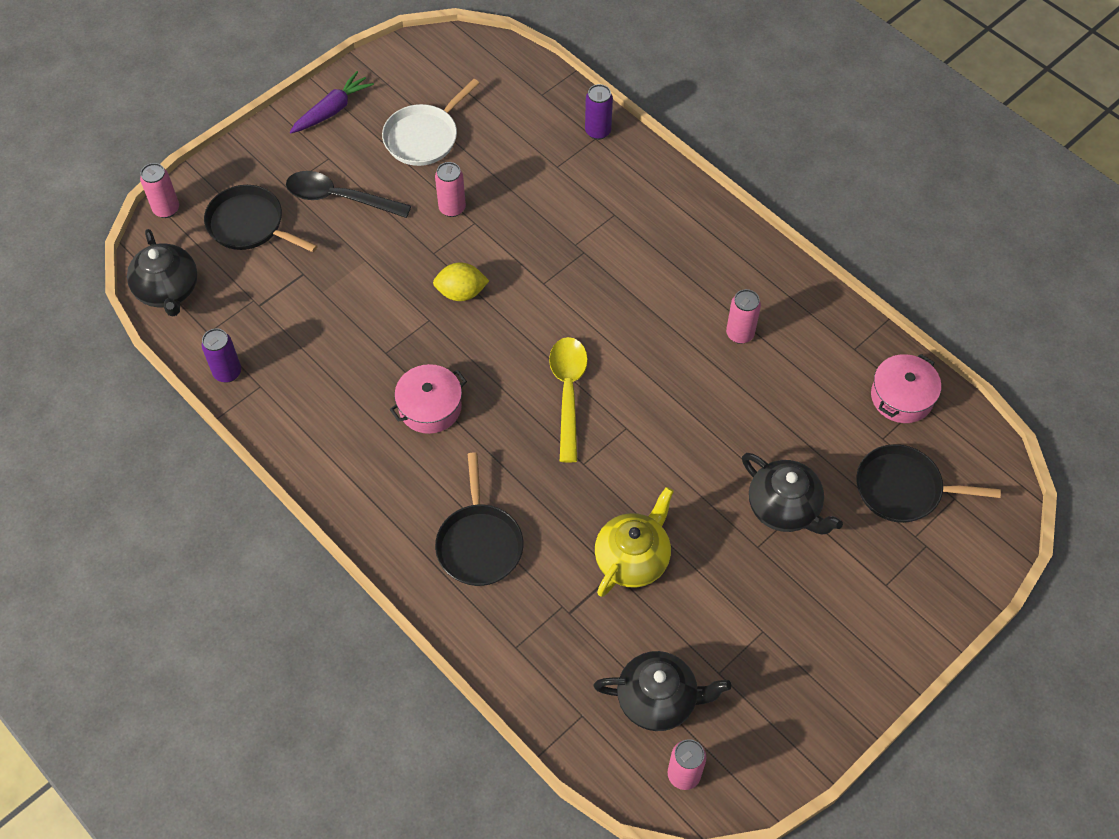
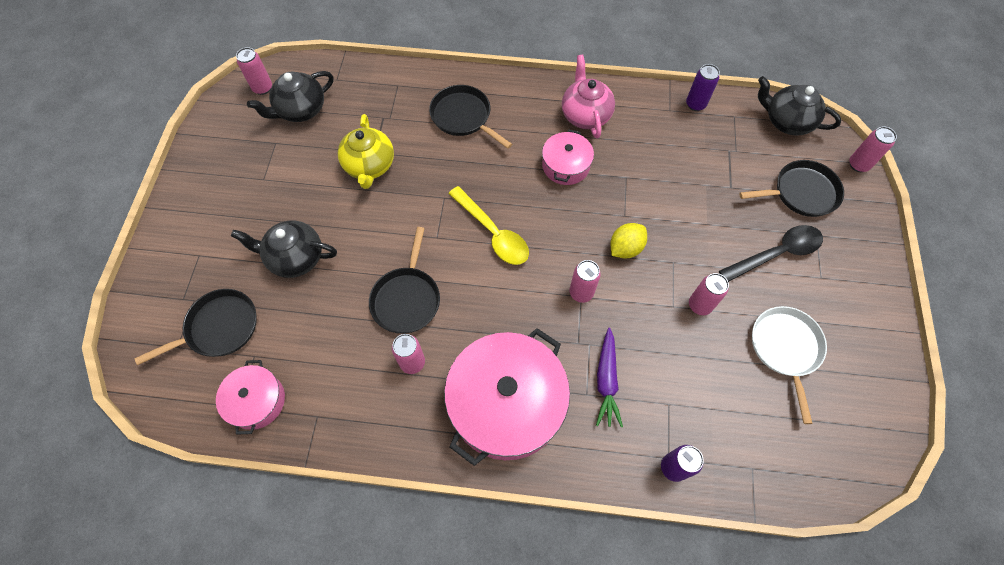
camera: 140 degrees right, 5 degrees up
(332, 110) = (870, 318): purple carrot -> purple carrot (606, 381)
(349, 446) = (585, 115): none -> pink teapot
(540, 286) = (581, 293): none -> pink can
(685, 251) = (506, 403): none -> pink pot
(703, 390) = (407, 299): none -> black pan

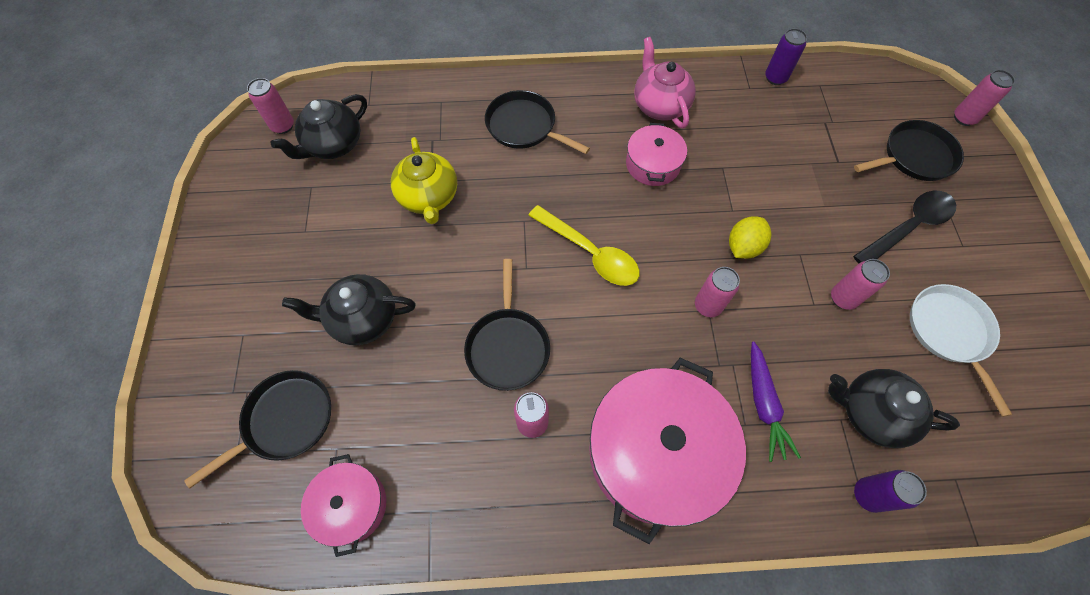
camera: 10 degrees left, 0 degrees up
(786, 121) = (876, 83): black teapot -> black teapot (870, 413)

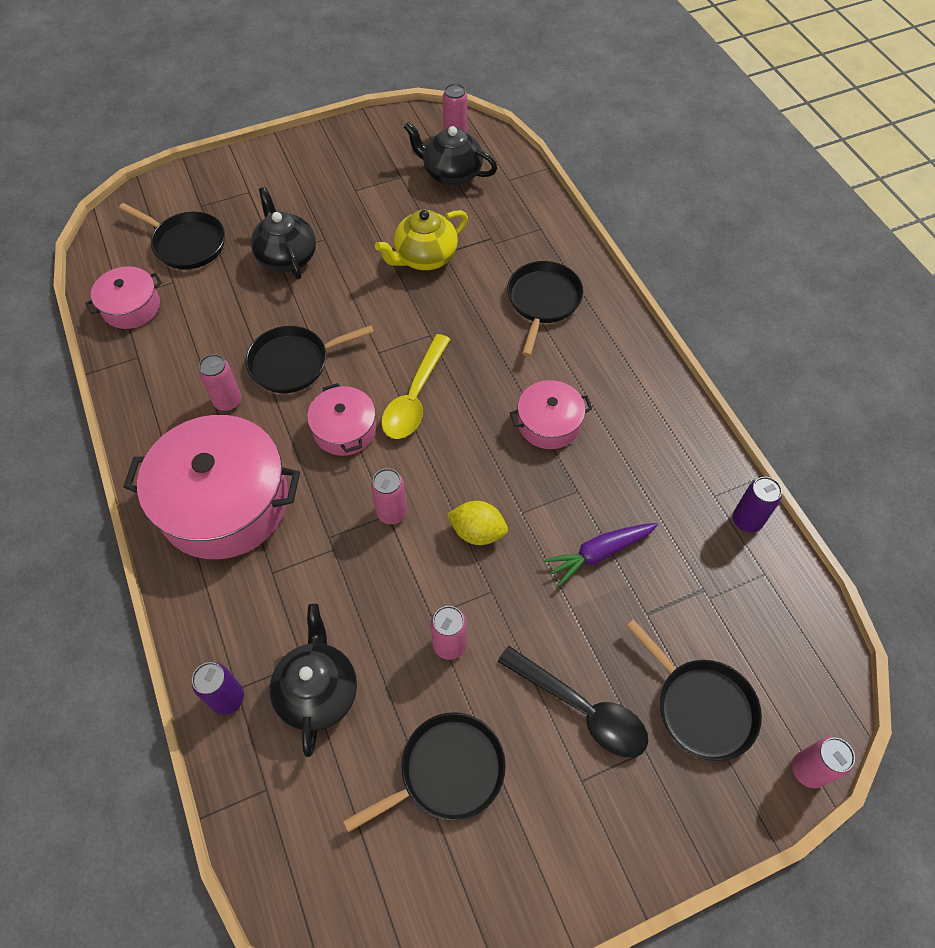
camera: 70 degrees right, 5 degrees down
(605, 321) = (344, 429): none -> pink pot
(659, 105) = (635, 410): pink teapot -> none
(764, 405) = (297, 585): purple carrot -> purple carrot (599, 553)
(949, 332) = (447, 771): white pan -> black pan

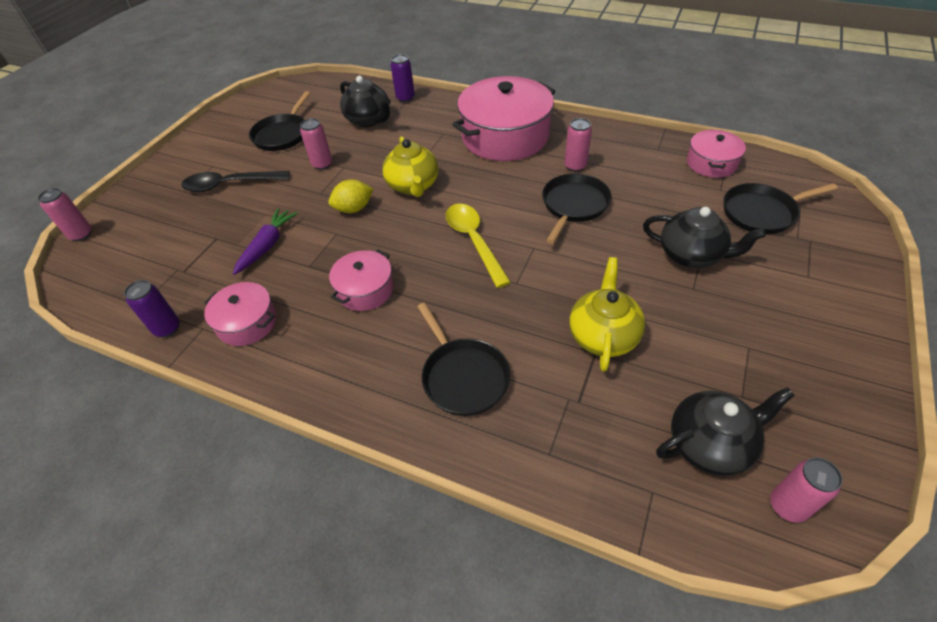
camera: 140 degrees right, 10 degrees down
(344, 429) = (492, 199): pink pot -> pink pot (247, 323)
(392, 512) = (413, 186): pink can -> yellow teapot
(701, 707) = (159, 222): black pan -> none

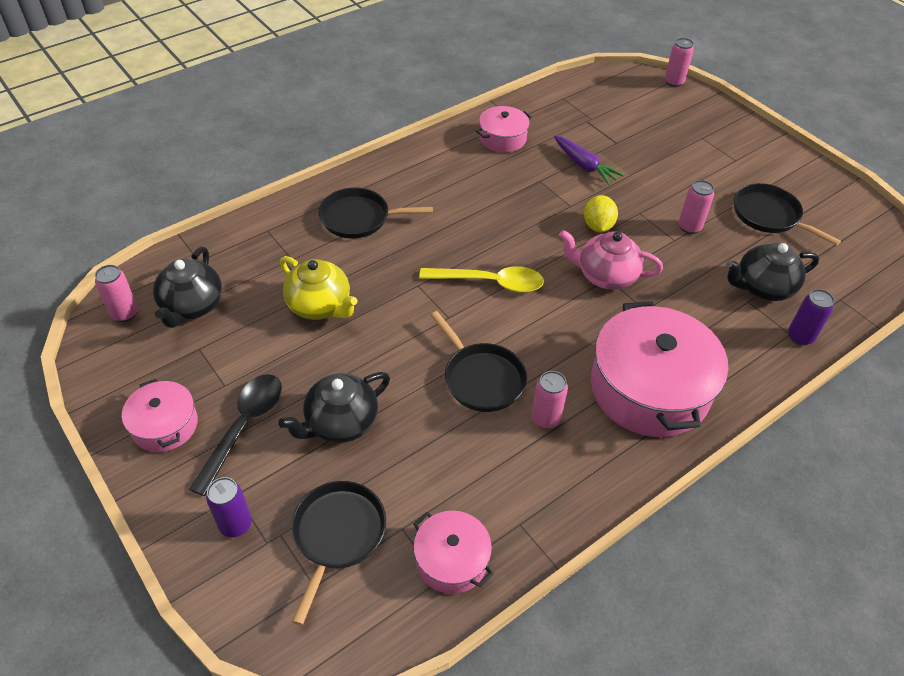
camera: 115 degrees right, 0 degrees up
(167, 328) = (528, 105): purple can -> purple can (235, 525)
(230, 185) = (693, 164): black spoon -> black spoon (243, 427)
(365, 290) = (486, 201): pink pot -> pink pot (165, 425)
(413, 186) = (605, 276): yellow teapot -> pink teapot

